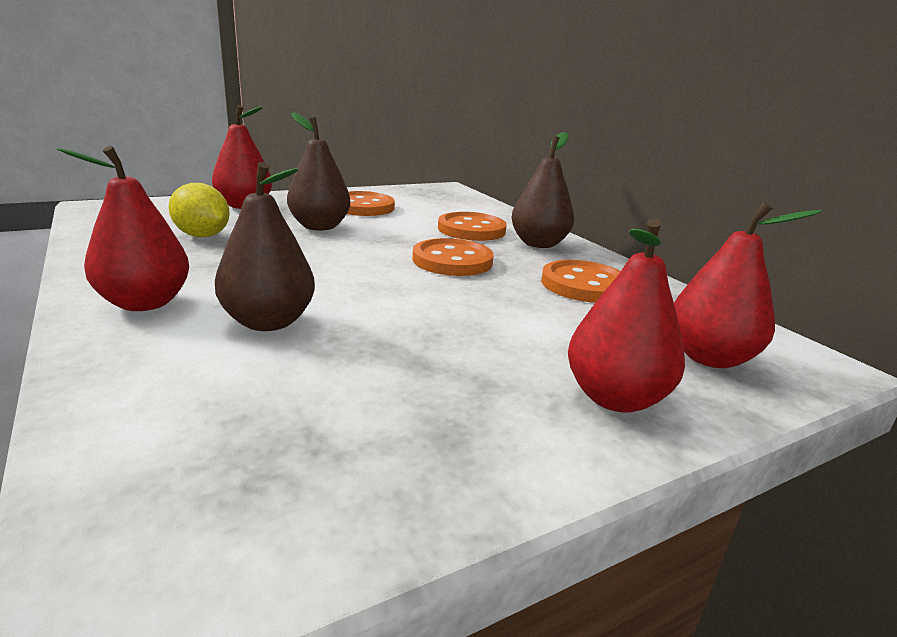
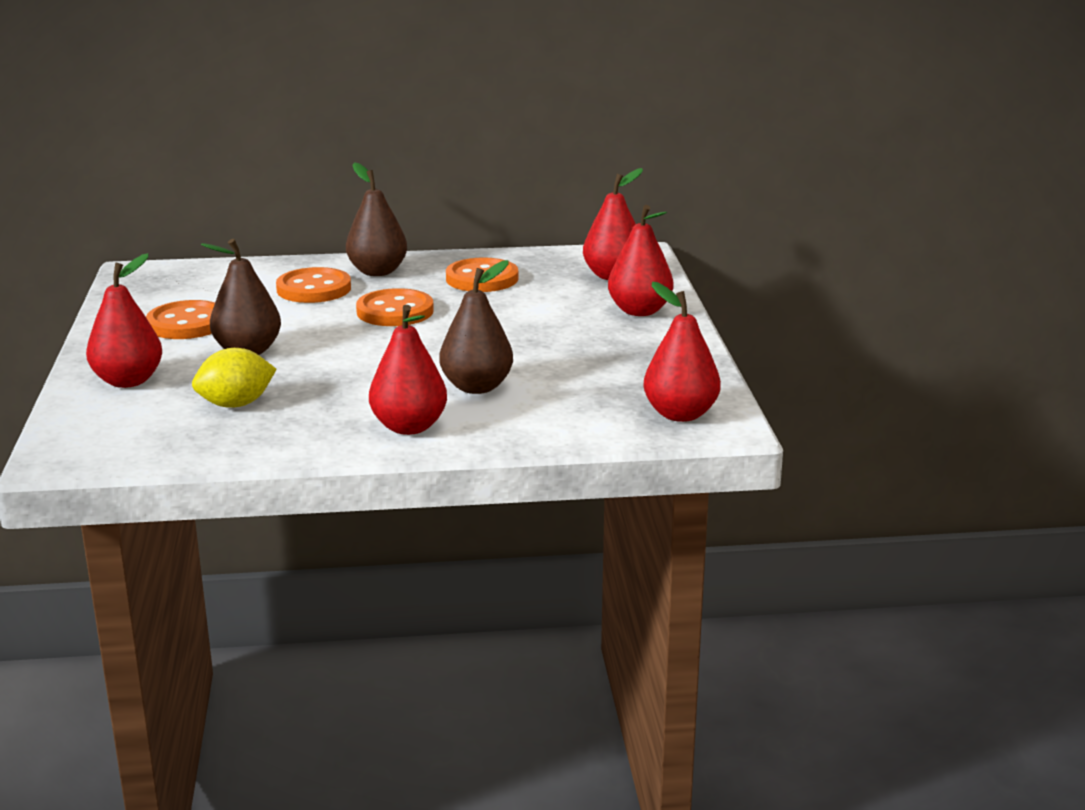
camera: 65 degrees left, 0 degrees up
(186, 519) = (680, 414): none -> red pear

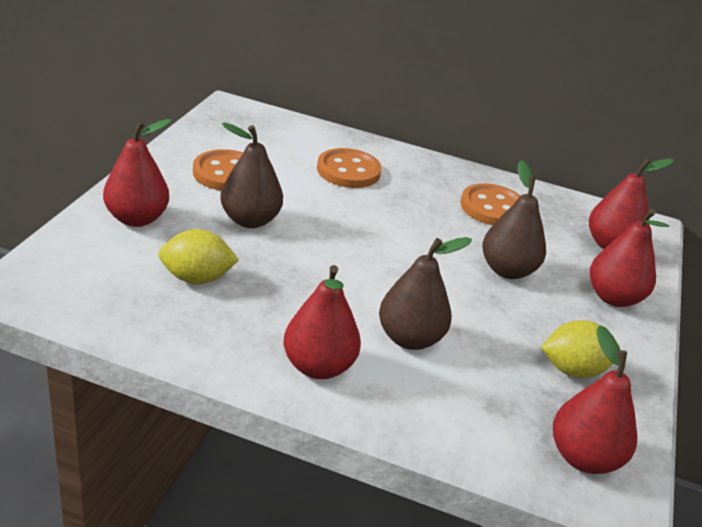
camera: 20 degrees right, 10 degrees up
(377, 272) = (411, 170): brown pear -> brown pear (507, 270)
(395, 311) = (397, 219): orange button -> none
(636, 366) = (573, 370): none -> yellow lemon

